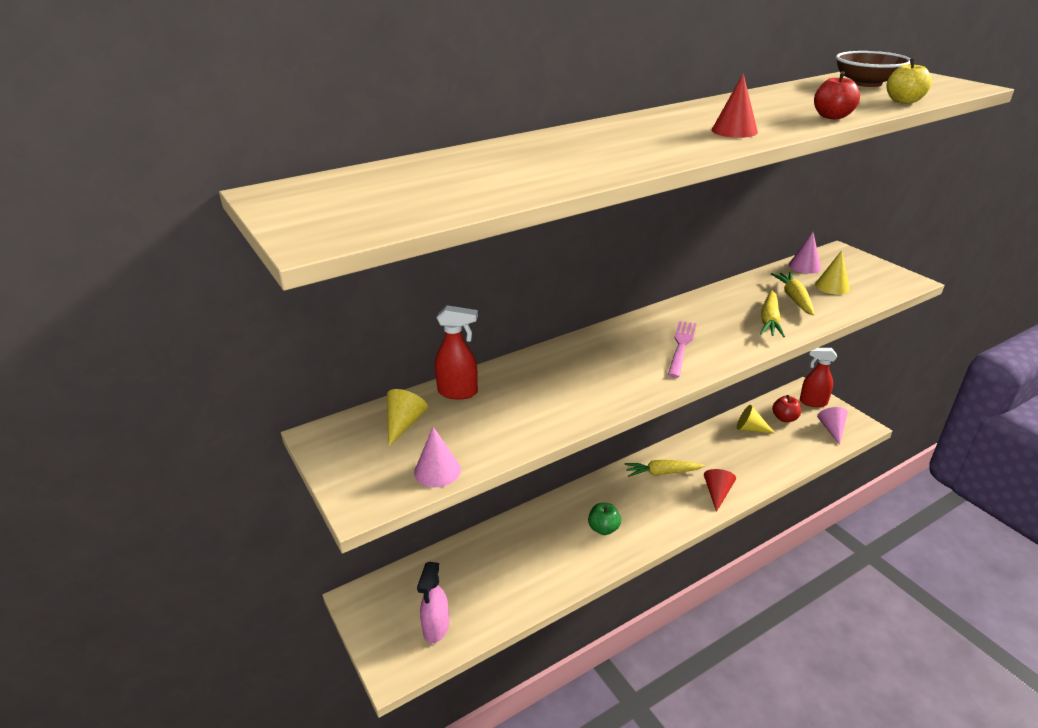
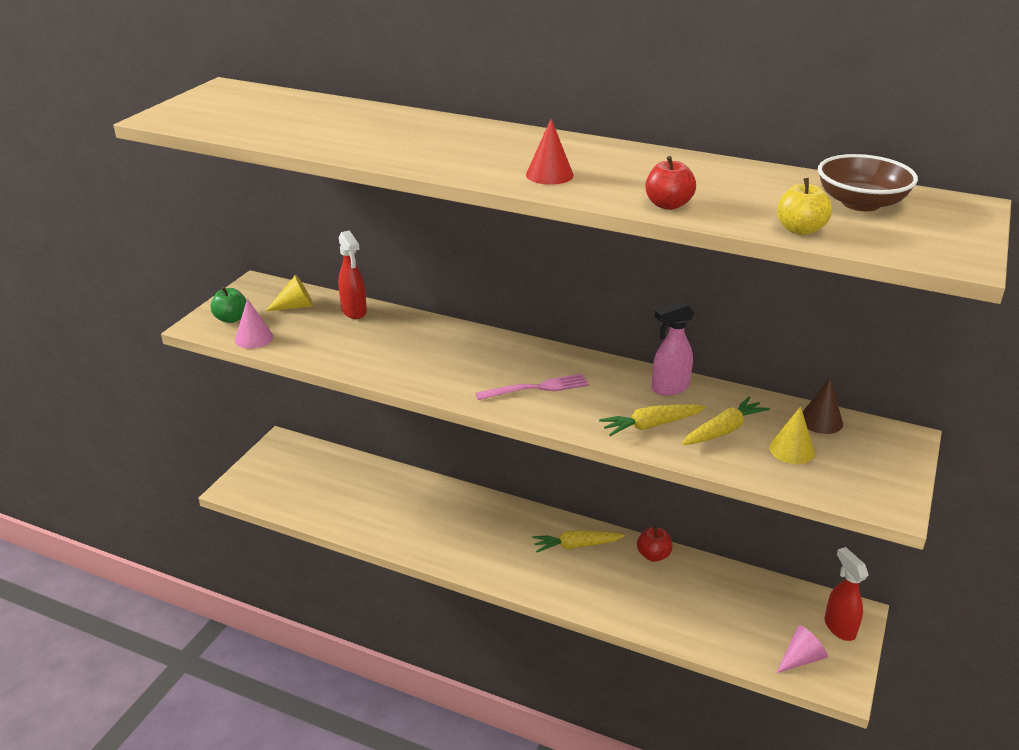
camera: 55 degrees right, 0 degrees up
(436, 628) = (282, 491): pink spray bottle -> pink spray bottle (669, 388)
(603, 528) = (463, 535): green apple -> green apple (231, 318)
(662, 473) = (576, 545): yellow carrot -> yellow carrot turned 60 degrees counterclockwise
(717, 493) = (584, 594): red cone -> none
(750, 429) = (722, 588): yellow cone -> none
(784, 418) = (775, 611): red apple -> red apple (653, 555)
(804, 266) = (821, 421): pink cone -> brown cone

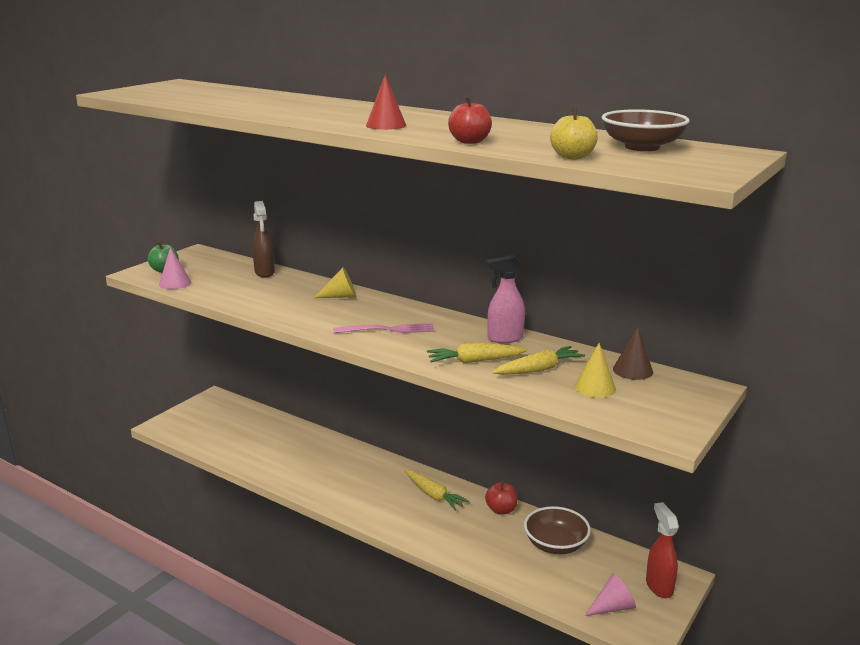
camera: 10 degrees right, 10 degrees down
(295, 306) = (220, 266): yellow cone -> yellow cone (340, 296)
(354, 311) = (264, 272): red spray bottle -> brown spray bottle
(576, 545) = (434, 495): yellow carrot -> yellow carrot turned 135 degrees counterclockwise
(722, 591) = (555, 545): none -> brown bowl

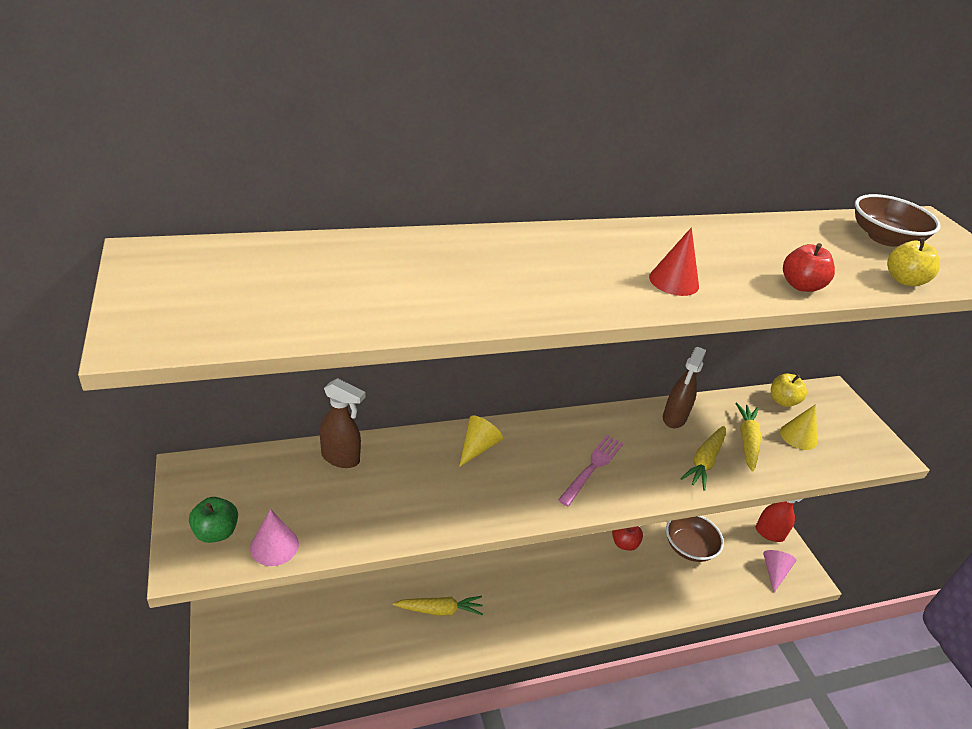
camera: 55 degrees left, 15 degrees up
(434, 495) = (570, 567): yellow carrot -> yellow carrot (439, 610)
(504, 338) = (674, 418): pink spray bottle -> brown spray bottle
(633, 370) = (782, 401): brown cone -> yellow apple

